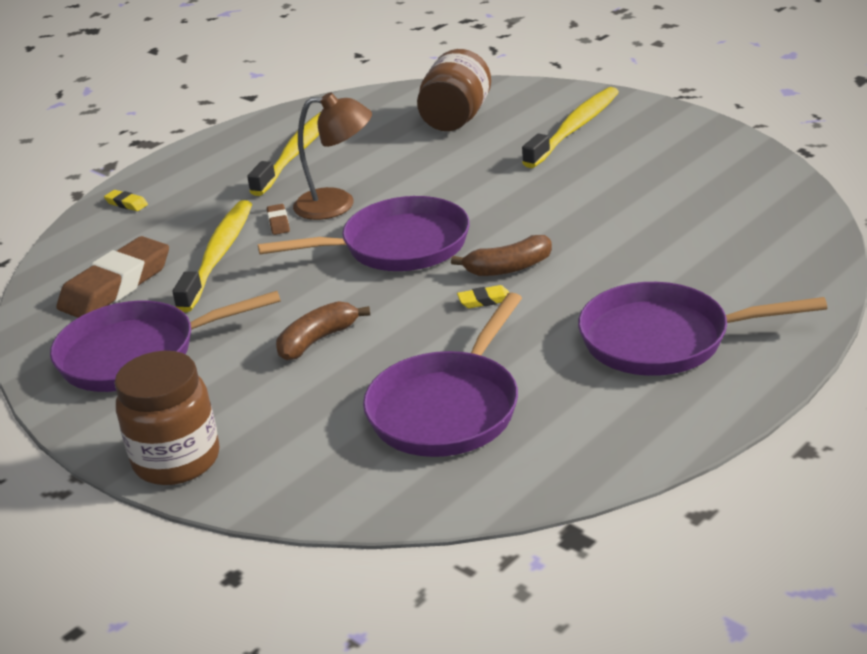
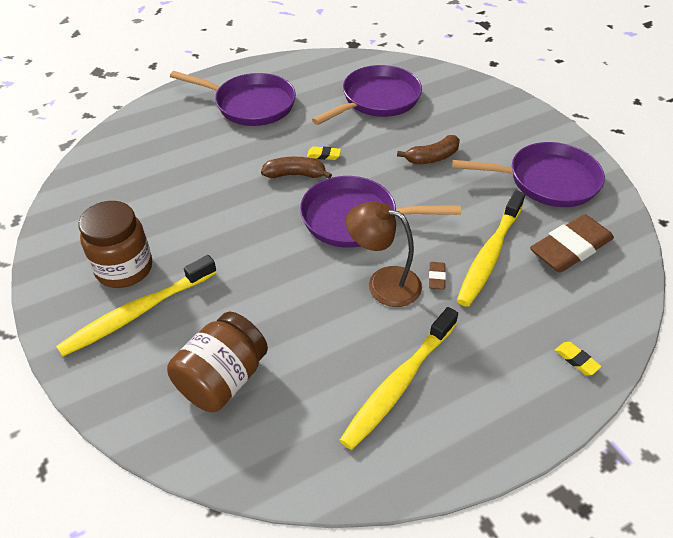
camera: 165 degrees left, 15 degrees up
(177, 460) = (518, 110): brown jar -> brown jar (124, 268)

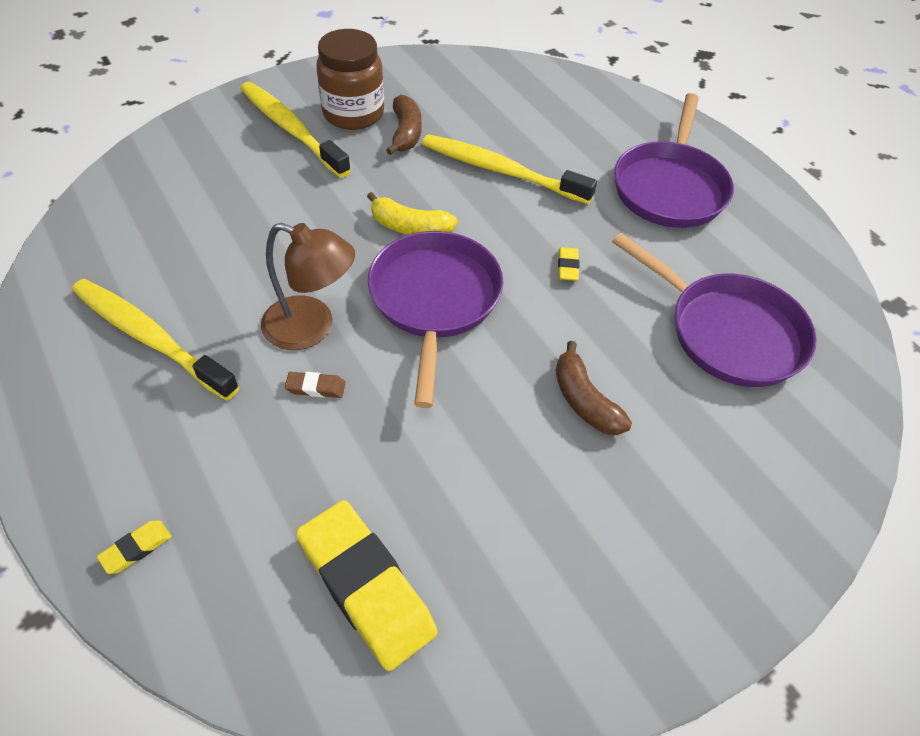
camera: 85 degrees right, 5 degrees up
(222, 379) = (193, 194): brown jar -> none
(280, 231) = (410, 227): none -> yellow banana
(295, 174) = (521, 238): brown banana -> brown banana (406, 133)
(383, 283) = (311, 328): brown lamp -> brown lamp turned 90 degrees clockwise
(489, 255) = (356, 459): yellow toothbrush -> yellow toothbrush (501, 171)
(547, 181) = (544, 579): purple pan -> none
(570, 248) = (366, 586): brown eraser -> yellow eraser

